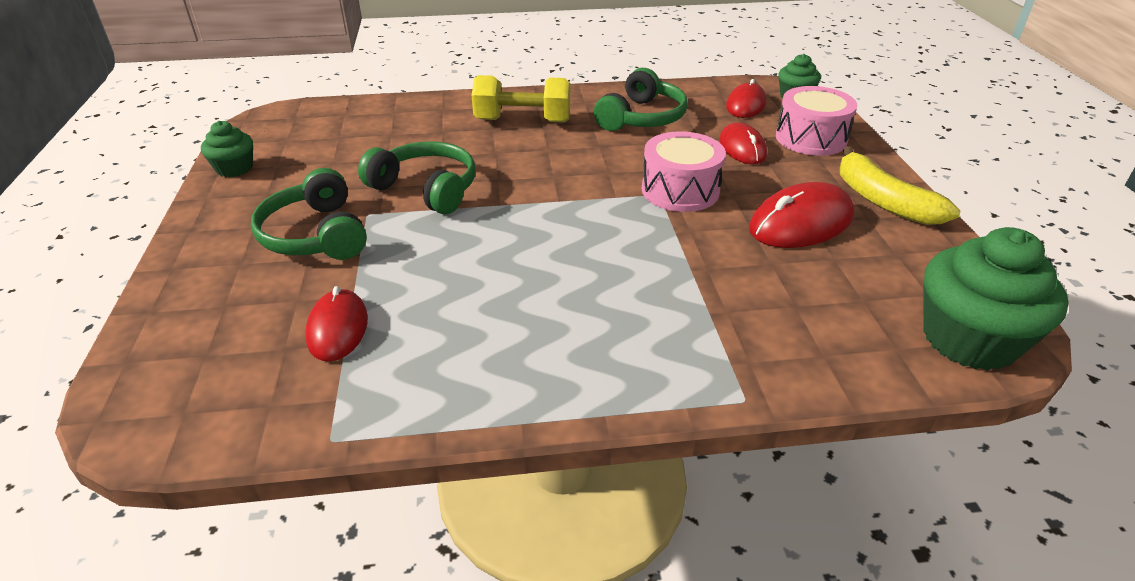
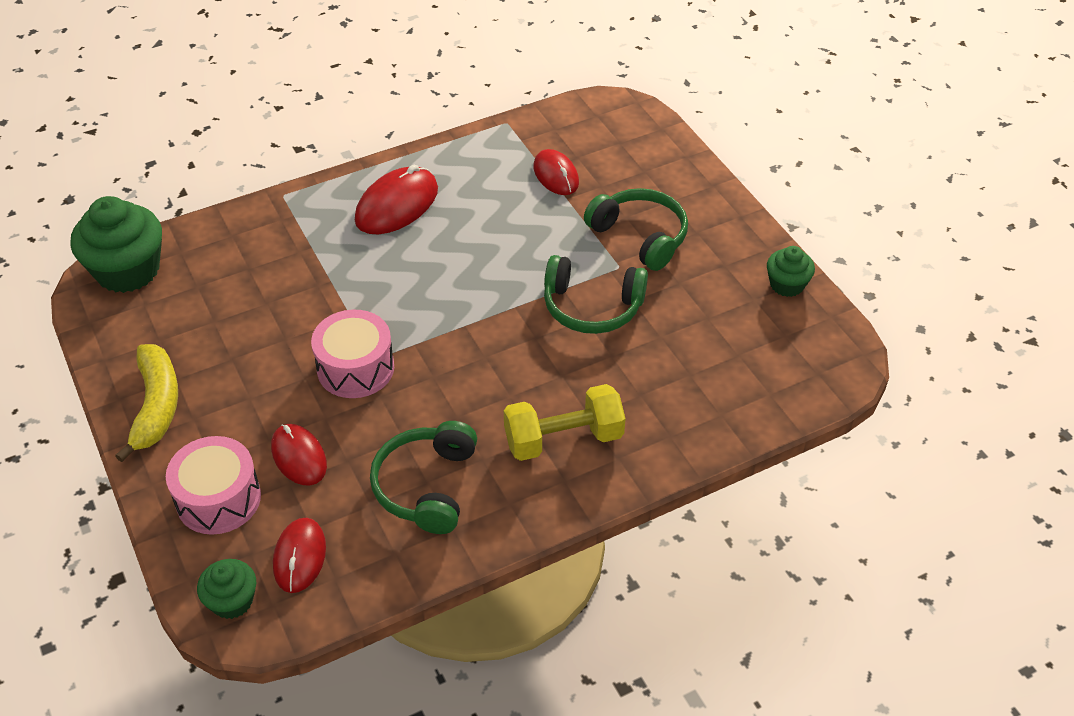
camera: 160 degrees right, 10 degrees up
(801, 223) = (239, 355): red mouse -> red mouse (397, 205)
(883, 201) = (156, 406): yellow banana -> yellow banana turned 45 degrees clockwise

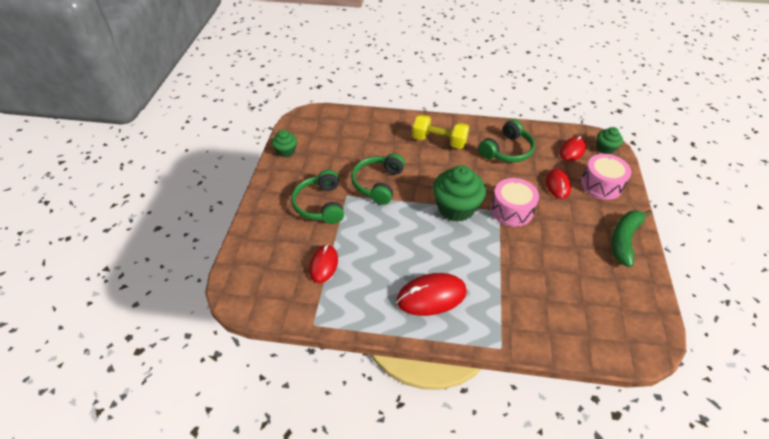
camera: 145 degrees left, 0 degrees up
(128, 270) = (629, 340): green cupcake -> green cupcake (456, 208)
(156, 406) = (624, 240): yellow banana -> green banana
(592, 306) = (378, 184): green headphones -> green headphones turned 120 degrees counterclockwise

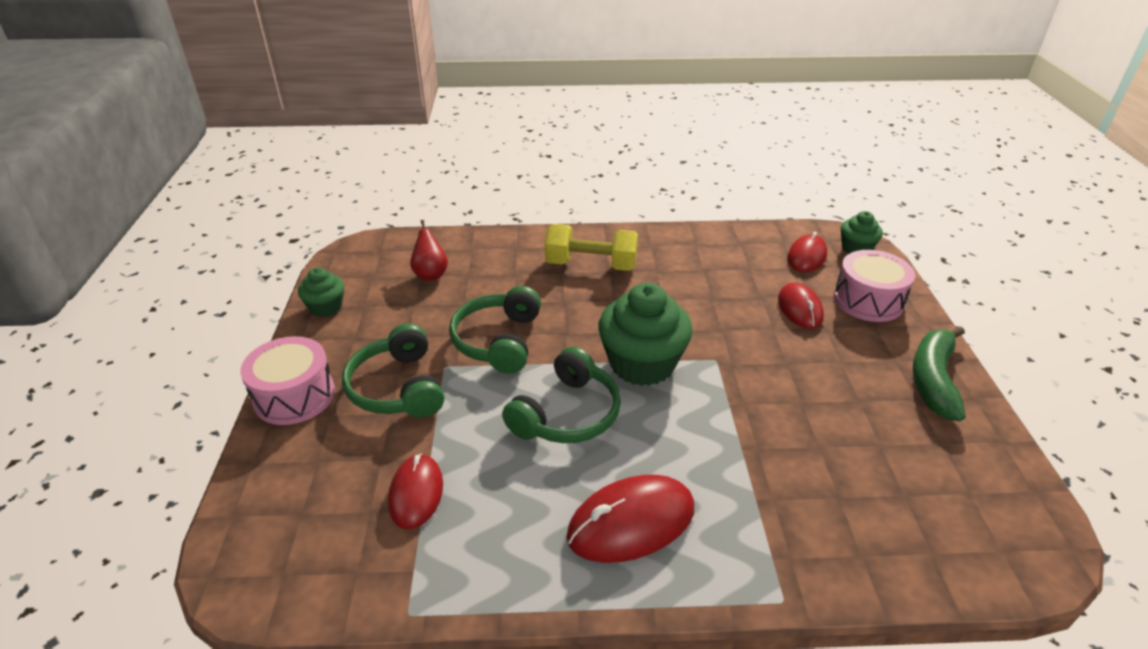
camera: 10 degrees left, 10 degrees down
(346, 137) = (431, 274): none -> red pear
(507, 150) = (704, 267): green headphones -> green headphones (566, 414)
(511, 210) = (736, 356): pink drum -> pink drum (294, 396)

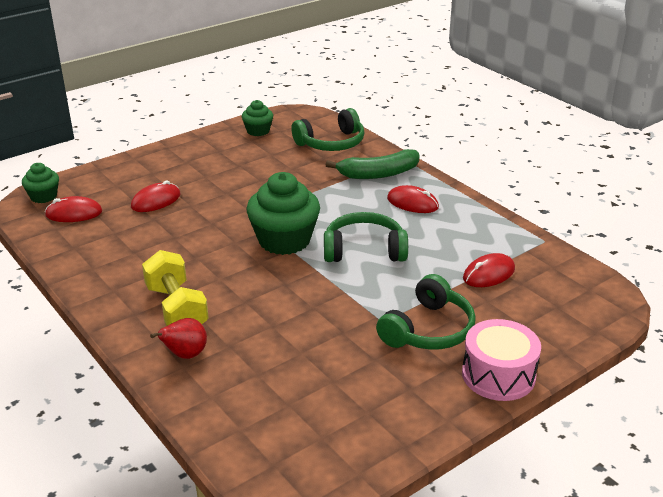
camera: 125 degrees left, 5 degrees down
(326, 307) = (396, 436): green cupcake -> green cupcake (258, 131)
(431, 274) = (280, 398): red pear -> red pear (185, 355)
(498, 341) = (328, 309): green headphones -> green headphones (331, 143)
(631, 522) = (412, 203): red mouse -> red mouse, size x0.66
(868, 301) = (121, 180): pink drum -> none
(933, 380) = (195, 148): green banana -> green banana (378, 174)

